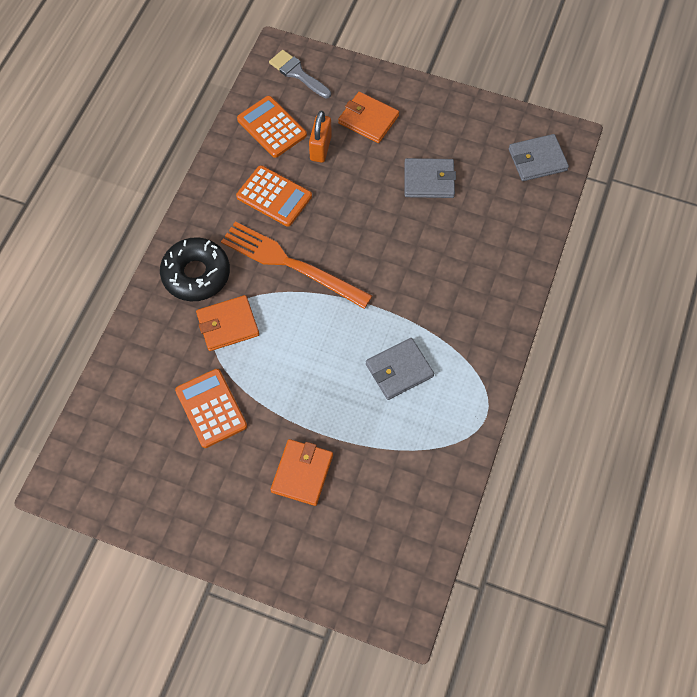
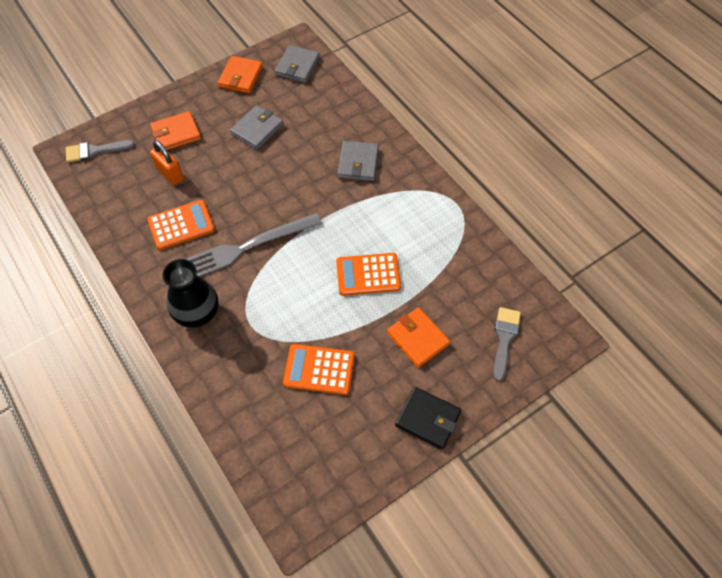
camera: 55 degrees left, 5 degrees down
(196, 274) = (198, 314): black donut -> black vase
(225, 533) = (428, 419): none -> black wallet
(228, 325) = (259, 317): orange wallet -> orange wallet (241, 77)
(272, 127) = (122, 192): orange calculator -> orange calculator (368, 274)
(291, 264) = (246, 247): orange fork -> grey fork
(359, 554) = (504, 338): none -> grey brush
(399, 370) = (385, 232): grey wallet -> grey wallet (358, 163)

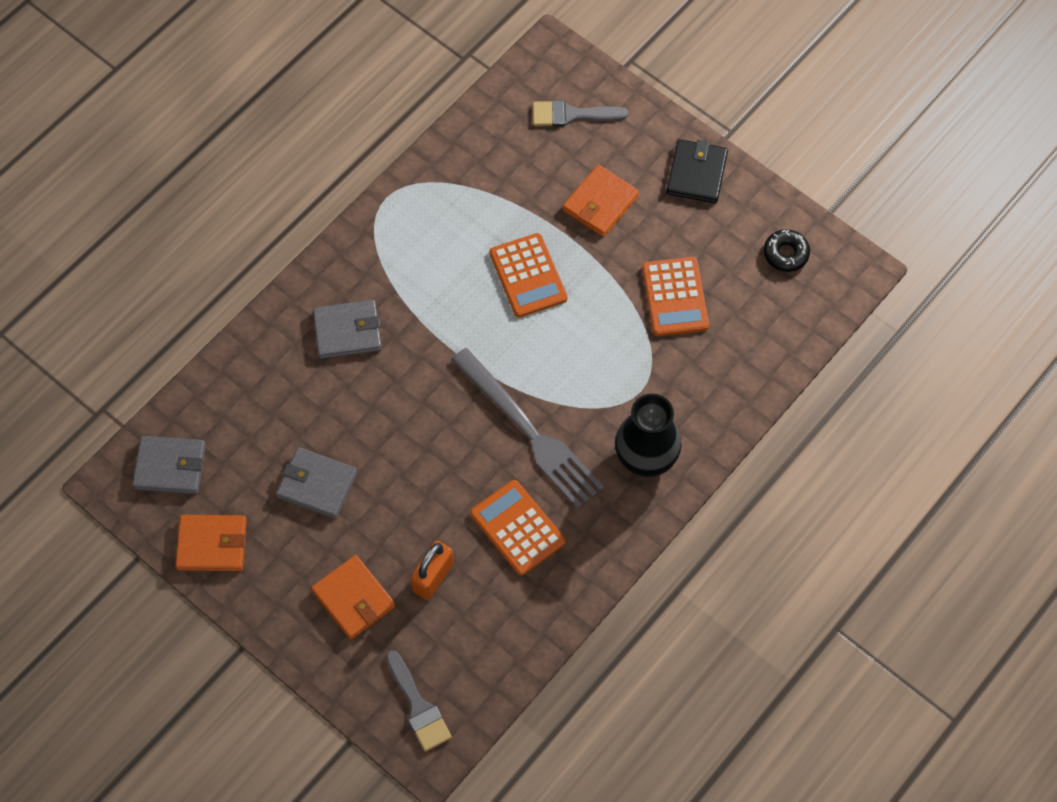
camera: 105 degrees left, 5 degrees up
(331, 469) = (786, 254): none -> black donut

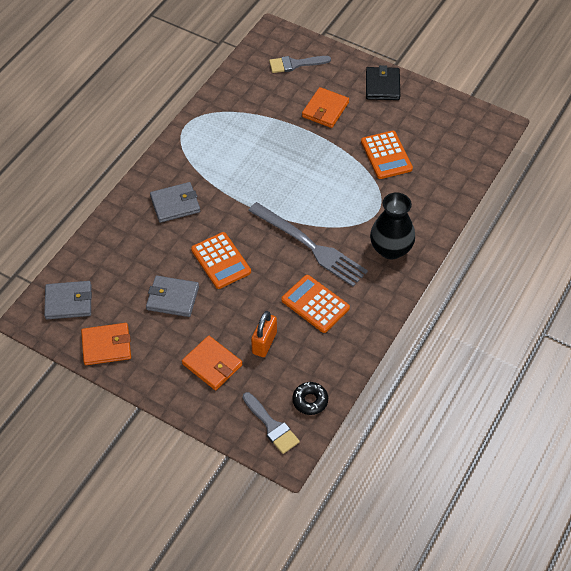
camera: 10 degrees left, 10 degrees down
(528, 276) = (288, 156): orange calculator -> orange calculator (220, 261)
(786, 254) = (450, 122): black donut -> black donut (310, 401)

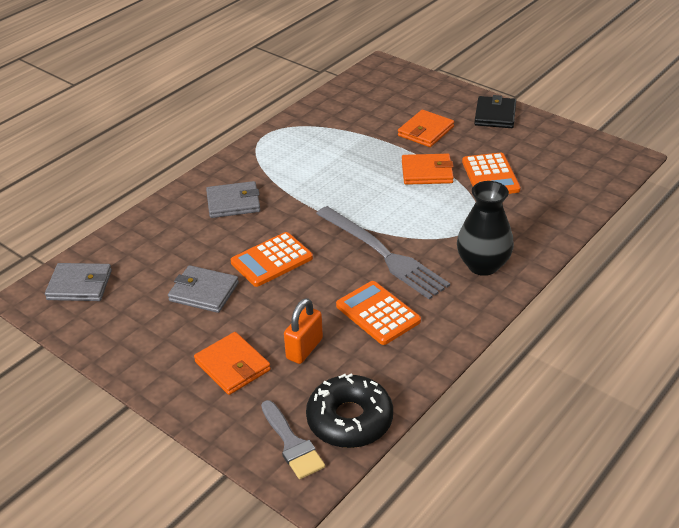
camera: 10 degrees right, 15 degrees down
(106, 345) = (108, 333): orange wallet -> orange wallet (427, 172)
(220, 261) = (271, 260): orange calculator -> orange calculator turned 75 degrees clockwise
(295, 64) = (399, 92): grey brush -> none
(310, 401) = (349, 419): black donut -> black donut, size x1.80

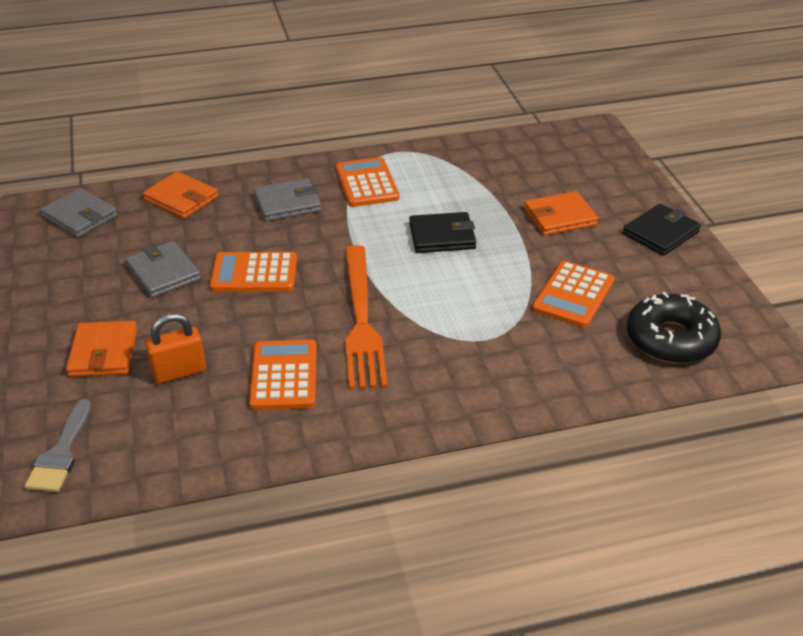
camera: 35 degrees right, 0 degrees up
(233, 202) = (287, 203): grey wallet -> grey wallet turned 45 degrees counterclockwise
(273, 164) = (367, 183): none -> orange calculator
(349, 419) = (133, 462): black donut -> black donut (671, 339)
(367, 176) = (442, 236): none -> black wallet
(383, 254) = (361, 320): grey fork -> orange fork
(427, 172) = (508, 259): orange wallet -> orange wallet (181, 198)
(483, 265) = (447, 384): black vase -> none

